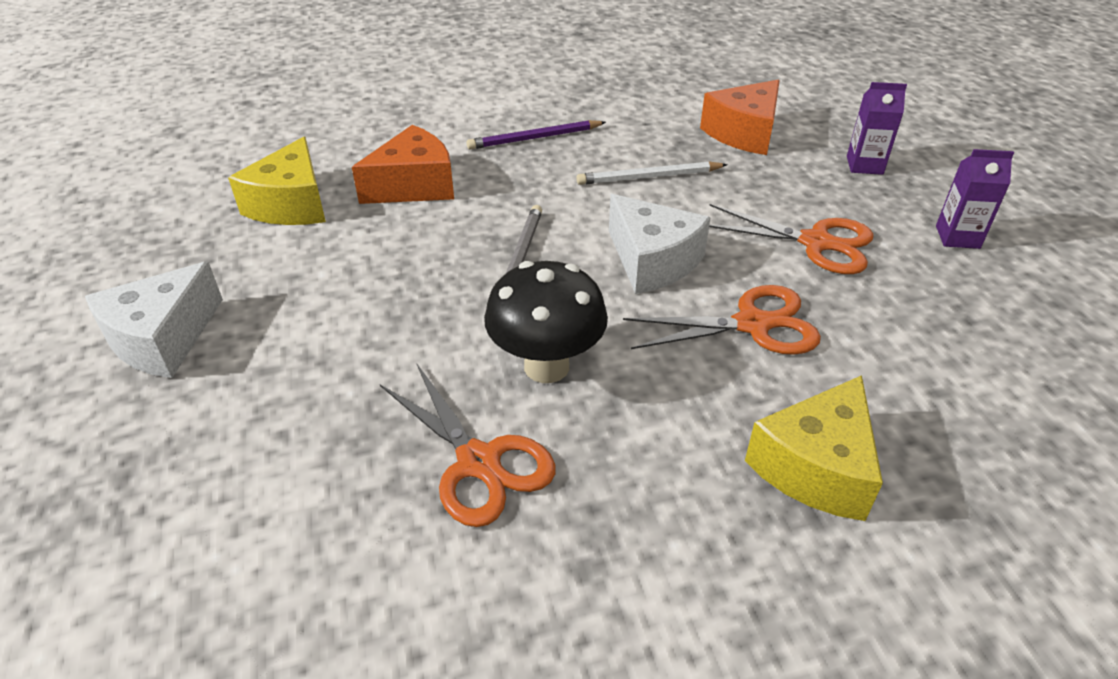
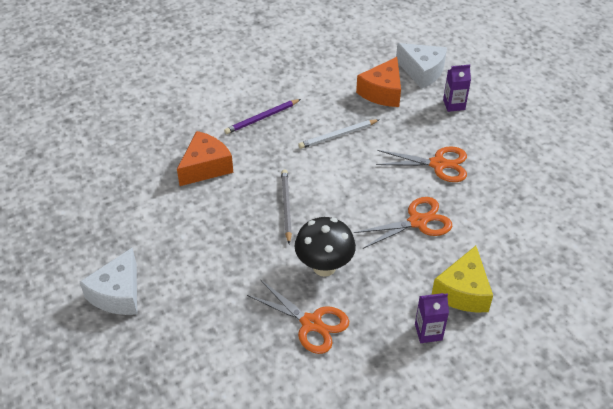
camera: 15 degrees left, 5 degrees up
(291, 204) = (140, 194): yellow cheese -> none
(652, 261) = (357, 193): white cheese -> white cheese (422, 72)
(957, 237) = (509, 146): purple carton -> purple carton (428, 332)

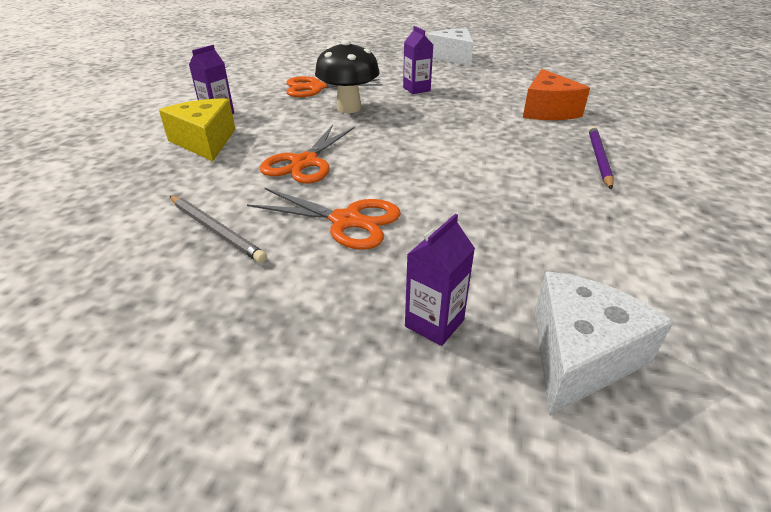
camera: 135 degrees right, 10 degrees down
(239, 258) = (416, 89): none -> purple carton
(286, 206) = (439, 120): grey pencil -> grey pencil (216, 230)
(338, 135) = (504, 185): white pencil -> none
(382, 92) = (560, 268): orange cheese -> none
(422, 72) = (579, 355): white cheese -> white cheese turned 135 degrees clockwise
(438, 164) = (346, 221): orange scissors -> orange scissors turned 120 degrees counterclockwise

